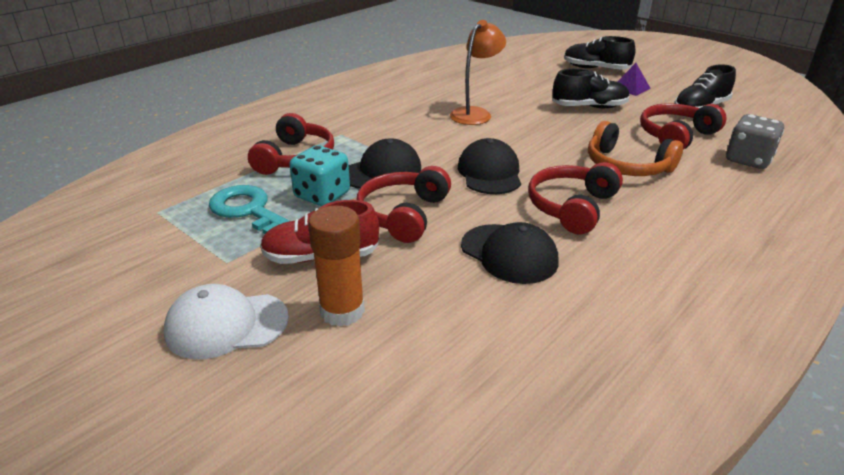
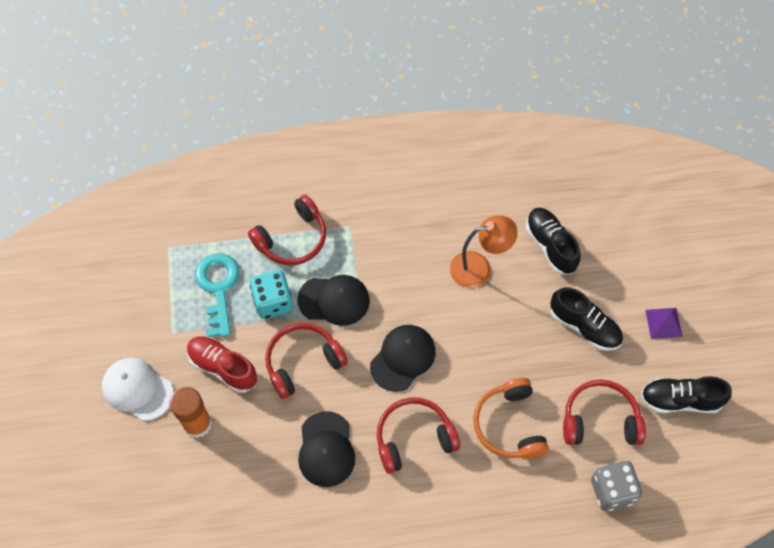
camera: 40 degrees right, 30 degrees up
(595, 69) = (677, 265): black shoe -> black shoe (550, 246)

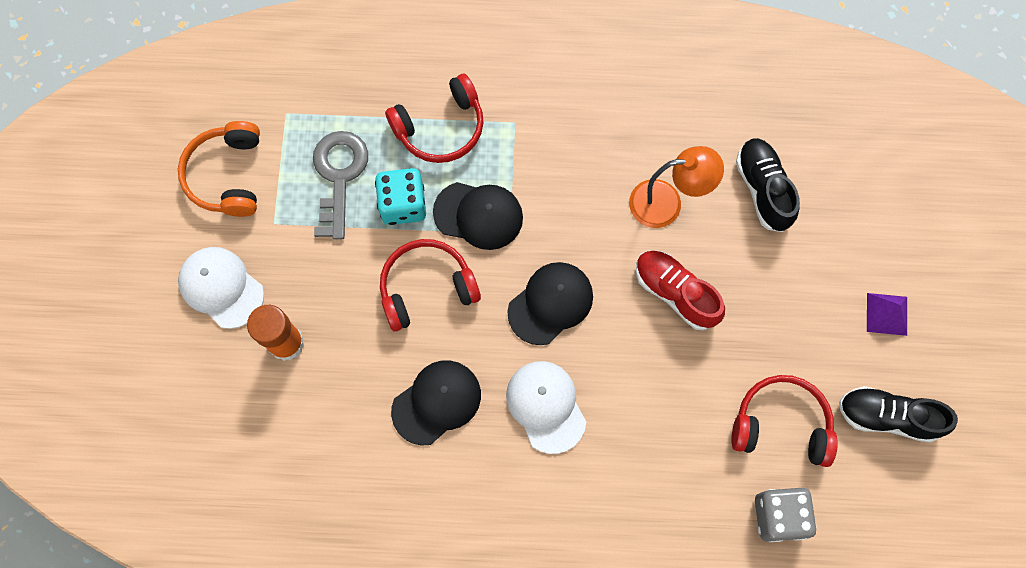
camera: 10 degrees right, 10 degrees up
(218, 288) = (339, 176): turquoise key -> grey key
(223, 367) = (328, 278): red shoe -> red shoe (675, 293)
(326, 449) = (436, 402): black cap -> black cap turned 135 degrees counterclockwise
(413, 438) = (546, 406): red headphones -> white cap
(509, 425) = (666, 411): orange headphones -> orange headphones (227, 175)
(584, 326) = (785, 301): black shoe -> none

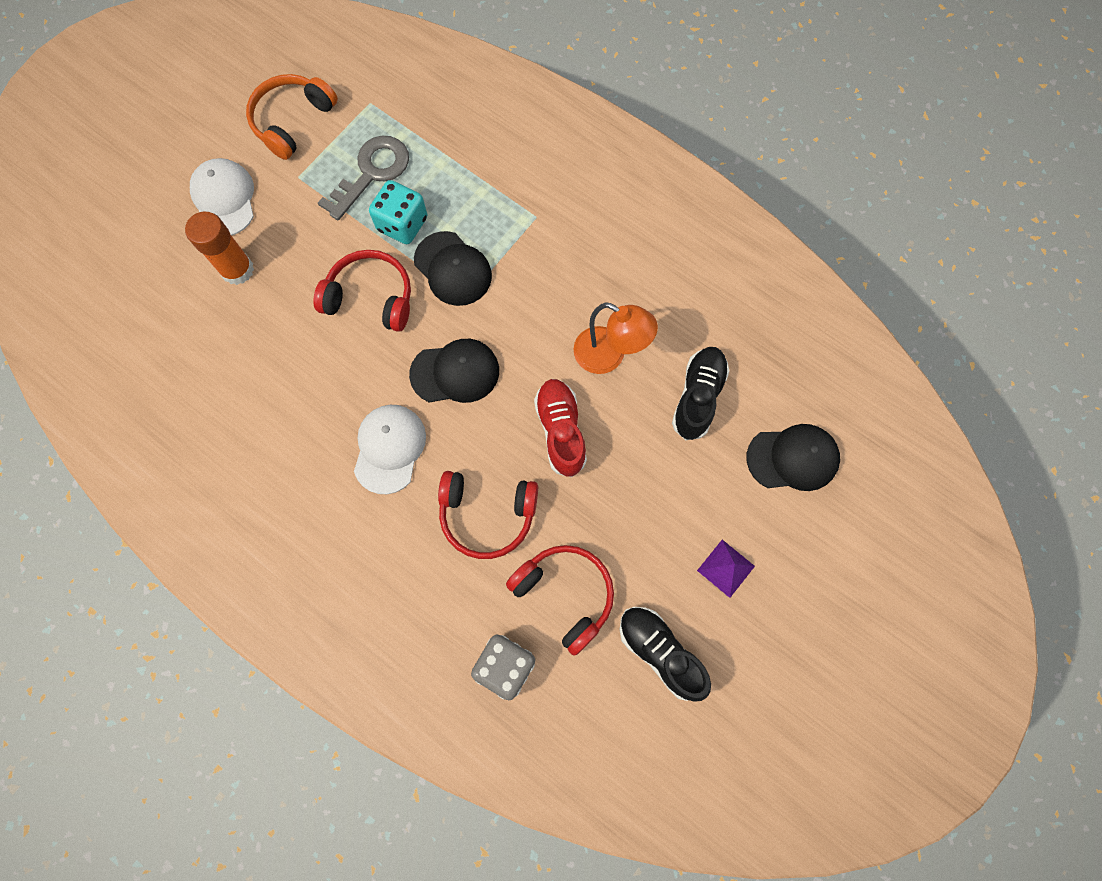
camera: 35 degrees right, 0 degrees up
(436, 402) = (310, 388): black cap -> black cap (793, 458)
(441, 128) = (476, 185): red headphones -> red headphones (487, 515)

